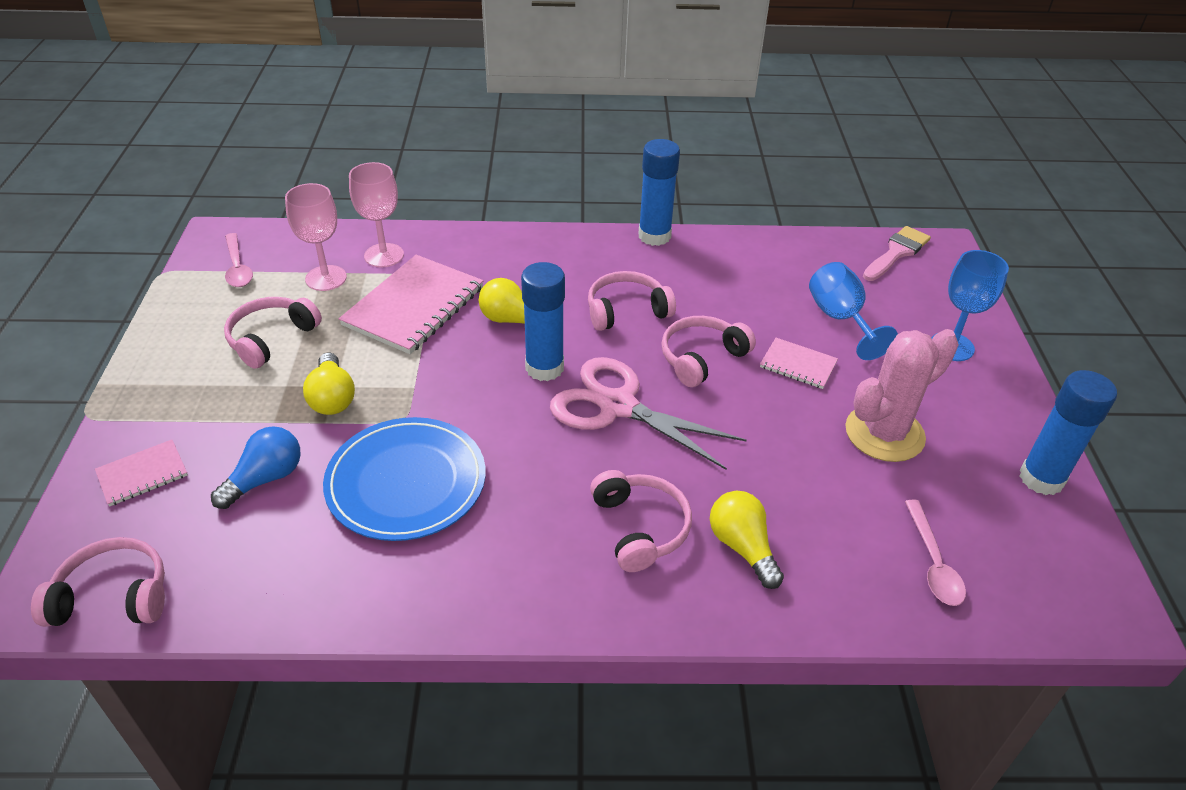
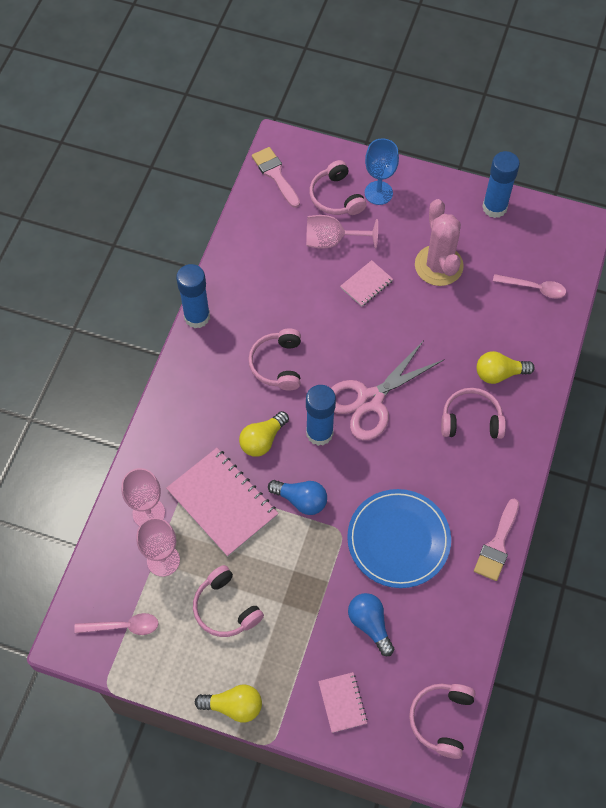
camera: 70 degrees left, 20 degrees up
(332, 398) = (305, 573): yellow light bulb -> yellow light bulb (234, 706)
(429, 609) = (497, 545): none -> pink brush
(439, 371) = (301, 500): none -> blue light bulb
(702, 358) = (342, 336): pink headphones -> pink headphones (336, 197)
(840, 319) = (332, 241): blue goblet -> pink goblet

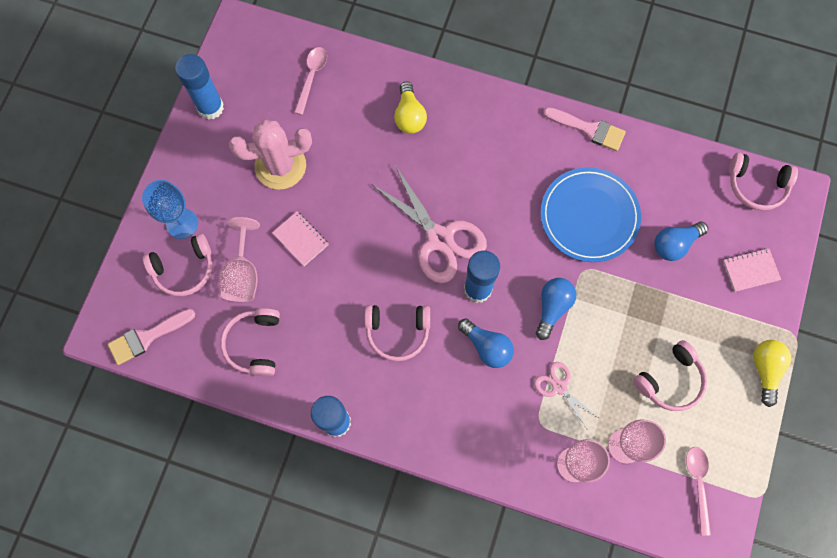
camera: 90 degrees left, 10 degrees up
(222, 503) = (559, 387): pink notebook -> pink scissors
(262, 440) = (487, 347): yellow light bulb -> blue light bulb
(471, 420) = (461, 144): pink headphones -> pink headphones (255, 344)

